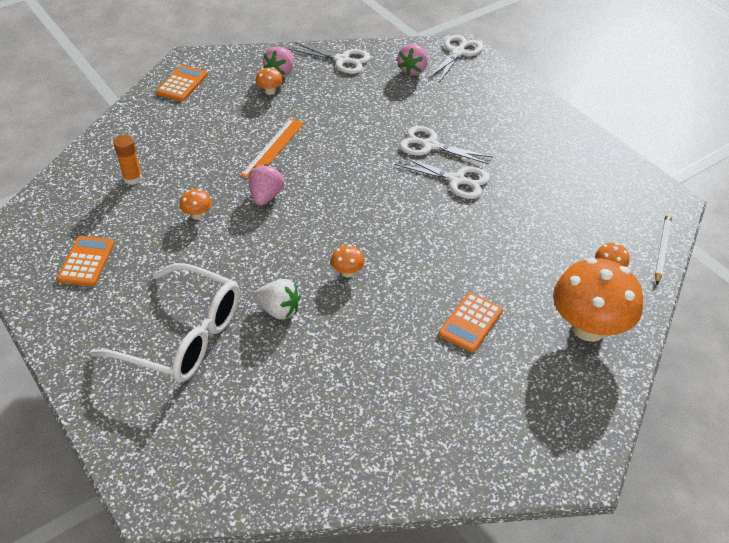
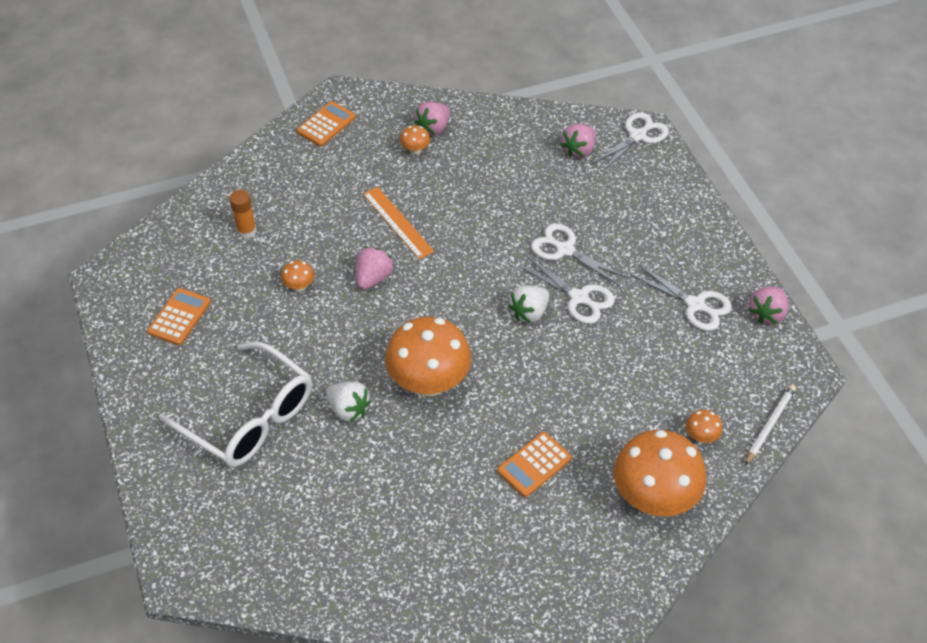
camera: 15 degrees right, 5 degrees up
(273, 148) = (398, 222): orange ruler -> orange ruler turned 75 degrees counterclockwise
(342, 60) = (505, 123): white scissors -> white scissors (695, 305)
(347, 272) = (429, 382): orange mushroom -> orange mushroom, size x2.42
(418, 199) = (529, 313): none -> white strawberry
(621, 164) = (767, 314): none -> pink strawberry

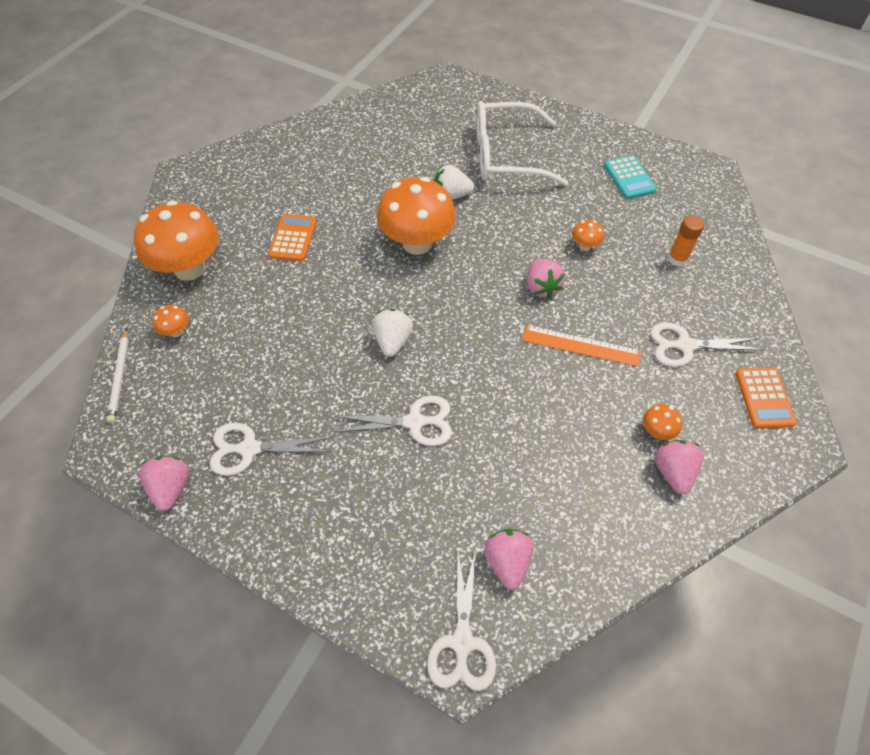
camera: 140 degrees right, 5 degrees up
(179, 317) = (629, 178): orange calculator -> turquoise calculator
(579, 298) = (362, 383): white scissors -> white scissors (685, 345)

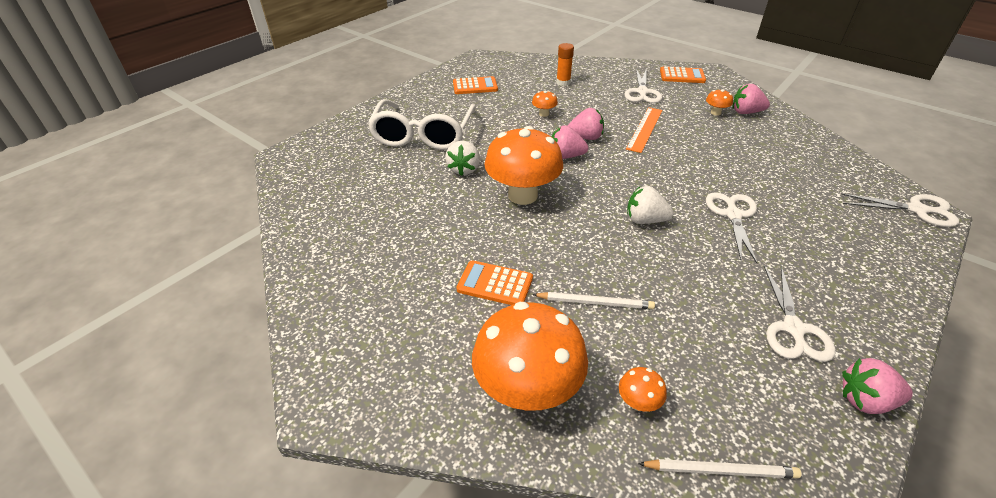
camera: 80 degrees left, 15 degrees down
(275, 304) = (595, 302): none -> white pencil
(507, 561) = (842, 183): pink strawberry -> pink strawberry (565, 156)
(629, 178) = (475, 86): turquoise calculator -> orange calculator

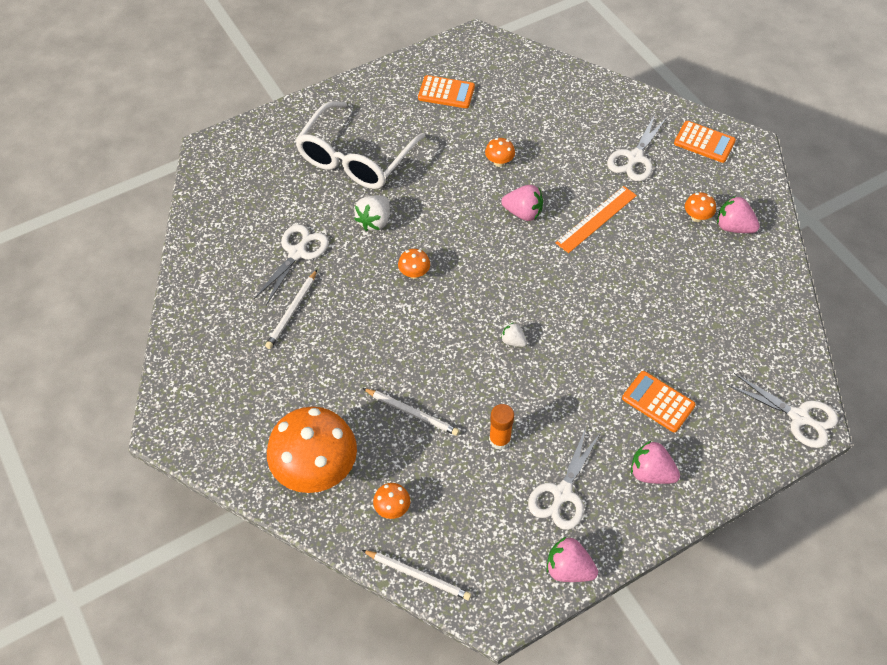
camera: 20 degrees right, 15 degrees up
(421, 251) = (292, 311): none -> white pencil
(495, 284) = (338, 366): orange calculator -> orange calculator (658, 402)
(522, 195) = (414, 273): orange mushroom -> orange mushroom, size x0.41
(563, 82) = (552, 114): orange glue stick -> orange glue stick (499, 439)
(565, 156) = (486, 234): pink strawberry -> pink strawberry (651, 472)
(645, 220) = (513, 341): white strawberry -> white strawberry, size x0.59
(733, 215) = (603, 362): white scissors -> white scissors (297, 253)

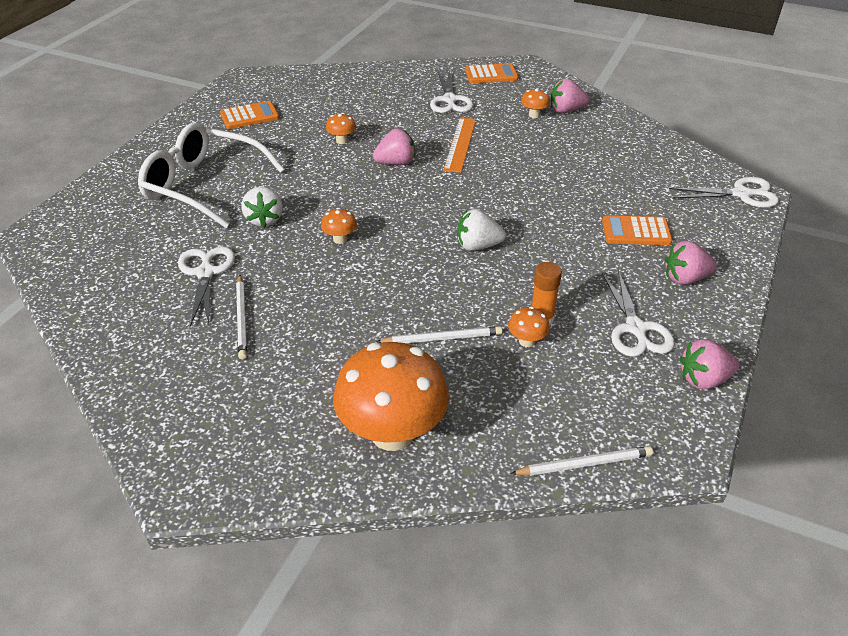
camera: 35 degrees left, 15 degrees down
(355, 158) = (203, 185): white glasses -> white glasses turned 120 degrees clockwise
(392, 508) = (501, 423): orange mushroom -> orange mushroom (527, 341)
(513, 341) = (478, 246): white strawberry -> white strawberry, size x1.69

